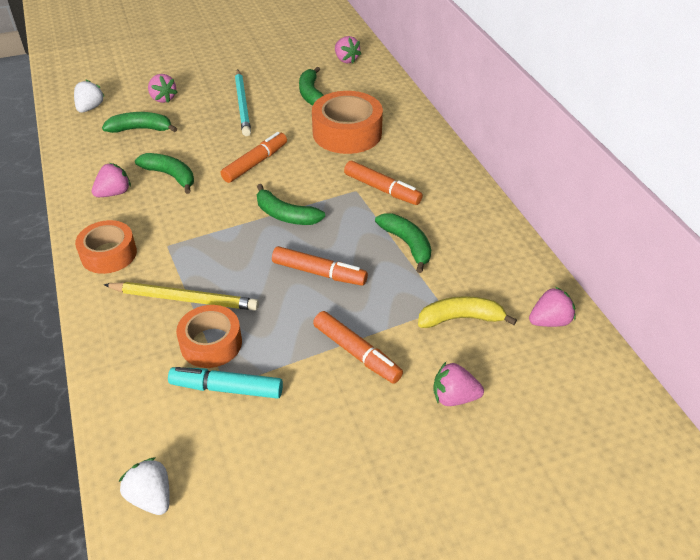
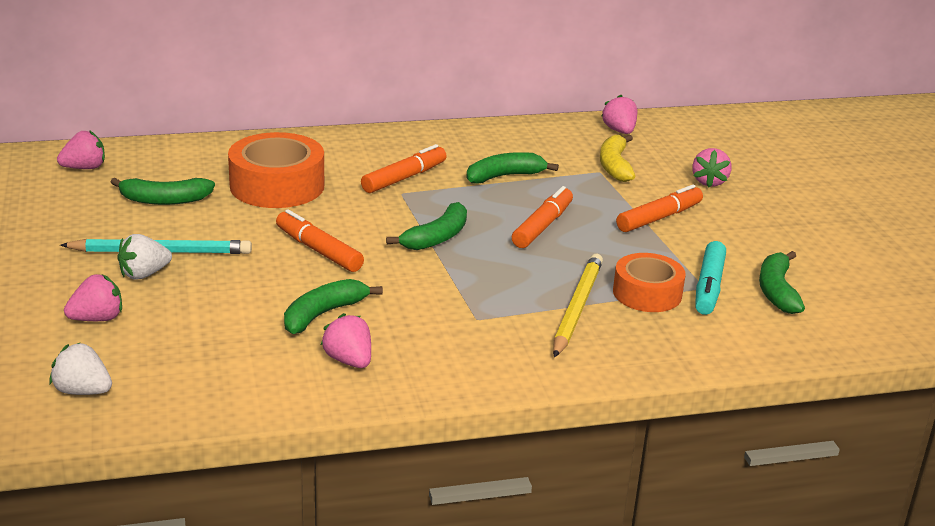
camera: 85 degrees left, 15 degrees down
(109, 254) = (486, 362): orange tape -> none
(141, 129) = (182, 339): green banana -> green banana (777, 291)
(151, 497) = (842, 330): white strawberry -> white strawberry (144, 274)

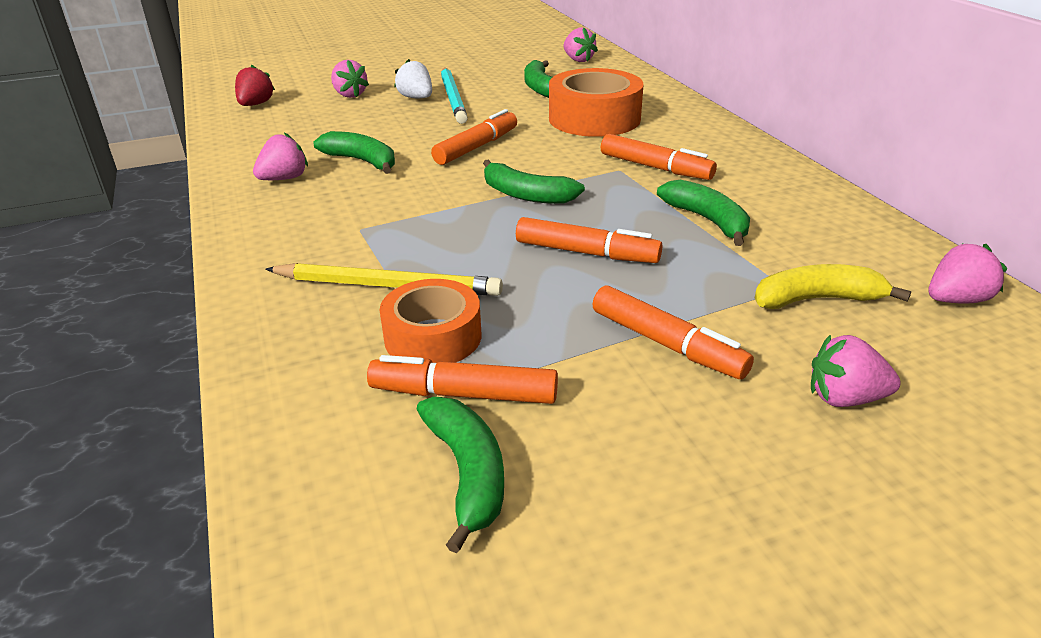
camera: 85 degrees right, 5 degrees up
(82, 391) = (255, 104): white strawberry -> red strawberry
(708, 287) = (463, 394): turquoise marker -> orange marker
(777, 291) = (467, 473): green banana -> green banana turned 75 degrees clockwise

